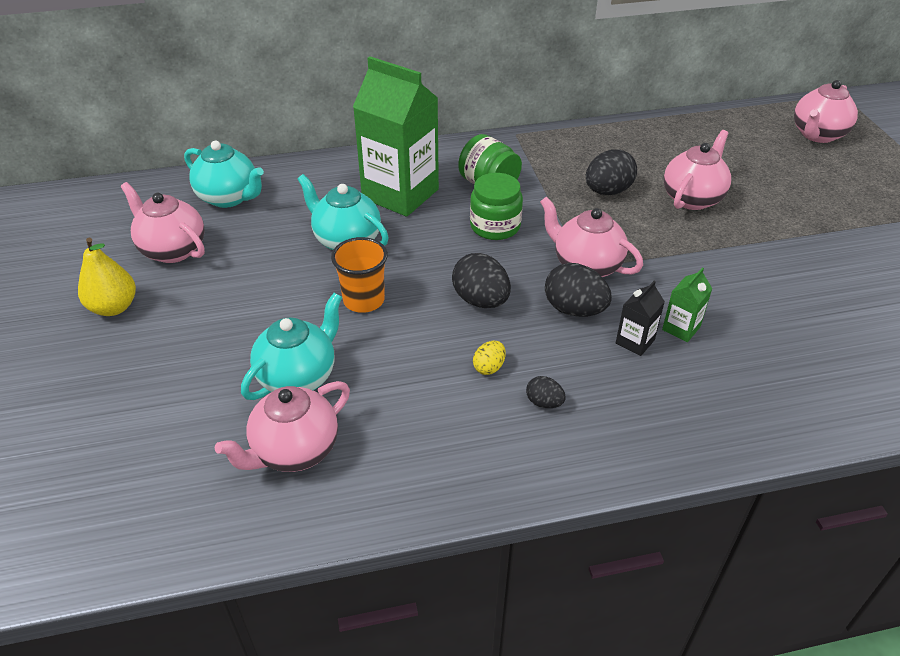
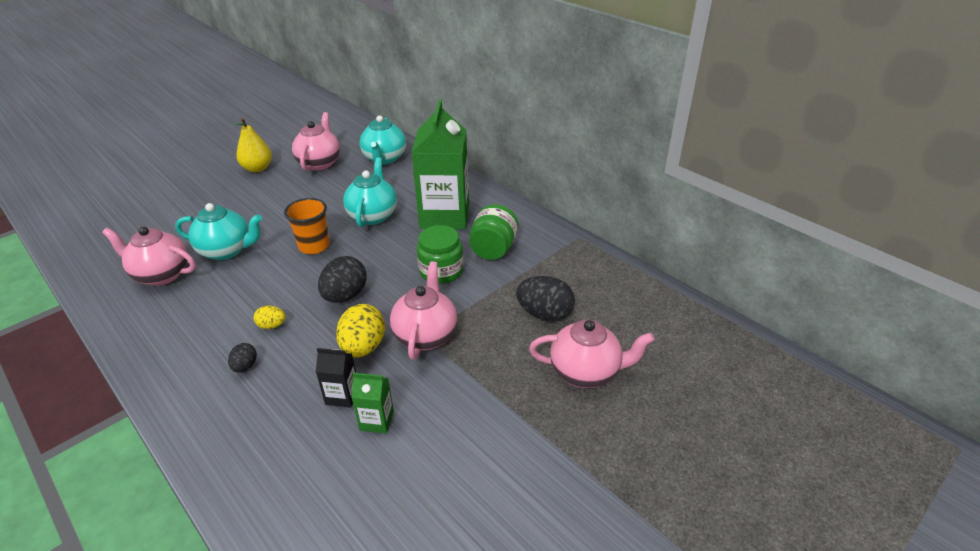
camera: 60 degrees right, 5 degrees down
(574, 309) = (363, 347): black egg -> yellow egg
(817, 135) = (826, 445): pink teapot -> none

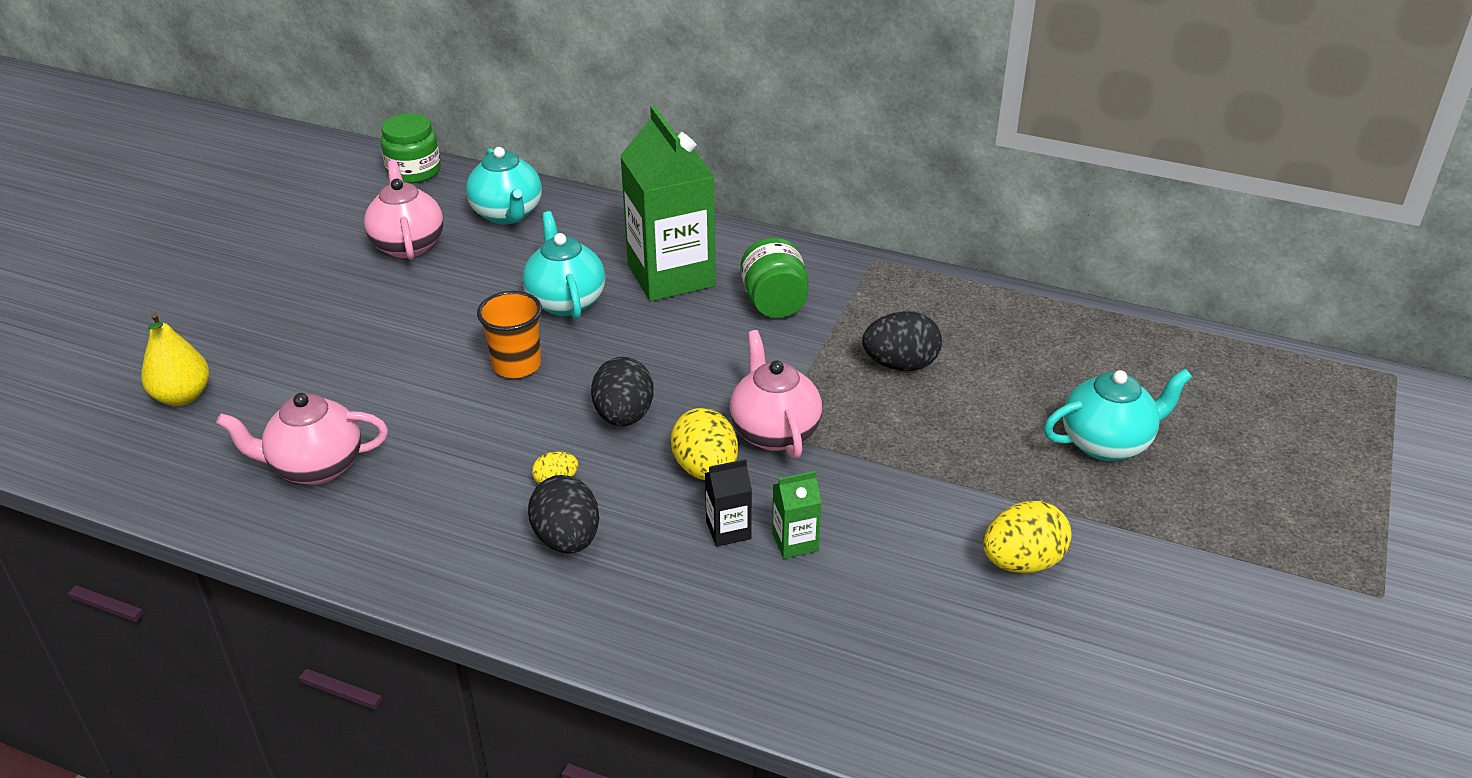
camera: 25 degrees left, 0 degrees up
(227, 250) = (386, 407): turquoise teapot -> turquoise teapot (1107, 443)
(245, 366) = (567, 539): black egg -> black egg, size x1.87
(257, 168) = (310, 277): yellow pear -> yellow pear (182, 396)
(441, 271) = (728, 349): green jar -> green jar (414, 171)
(523, 500) = (1022, 562): none -> yellow egg
(586, 372) = (995, 415): pink teapot -> none

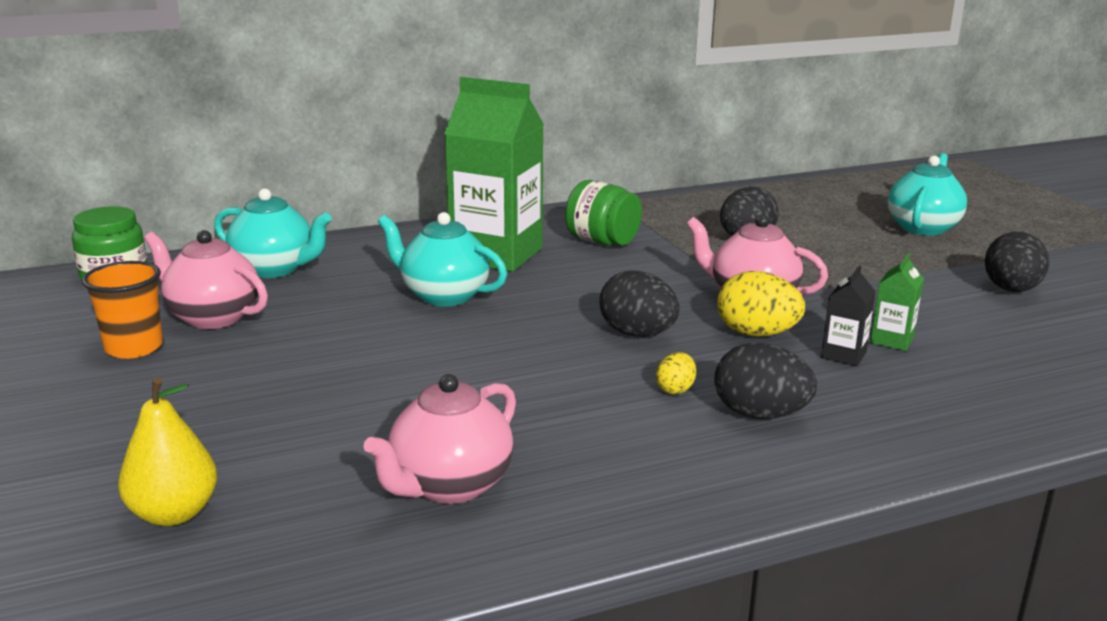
camera: 45 degrees left, 15 degrees down
(517, 365) = (487, 344): orange cup -> orange cup (134, 348)
(1022, 562) = (1011, 290): yellow egg -> black egg

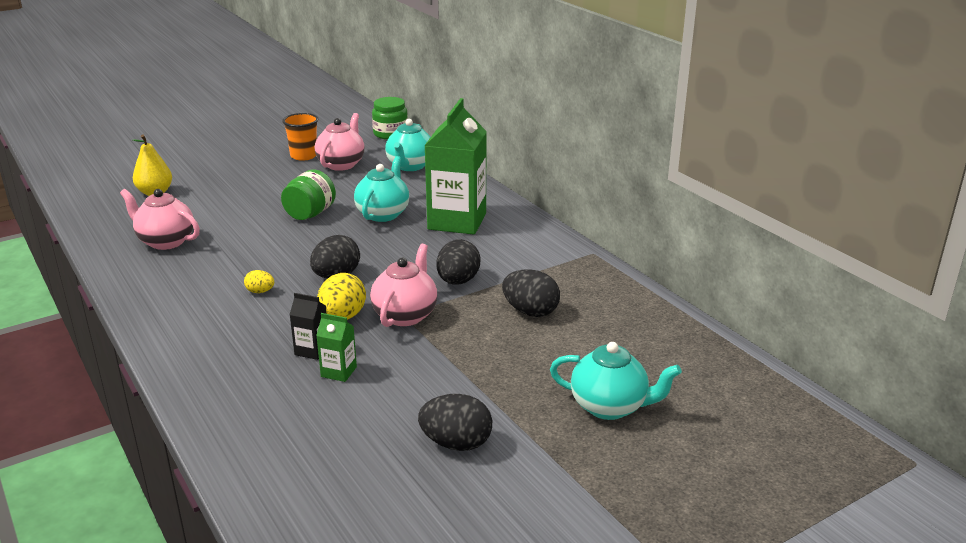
camera: 80 degrees right, 5 degrees up
(602, 241) = (497, 254): green jar -> green jar (310, 214)
(760, 414) = (228, 319): black egg -> black egg (458, 281)

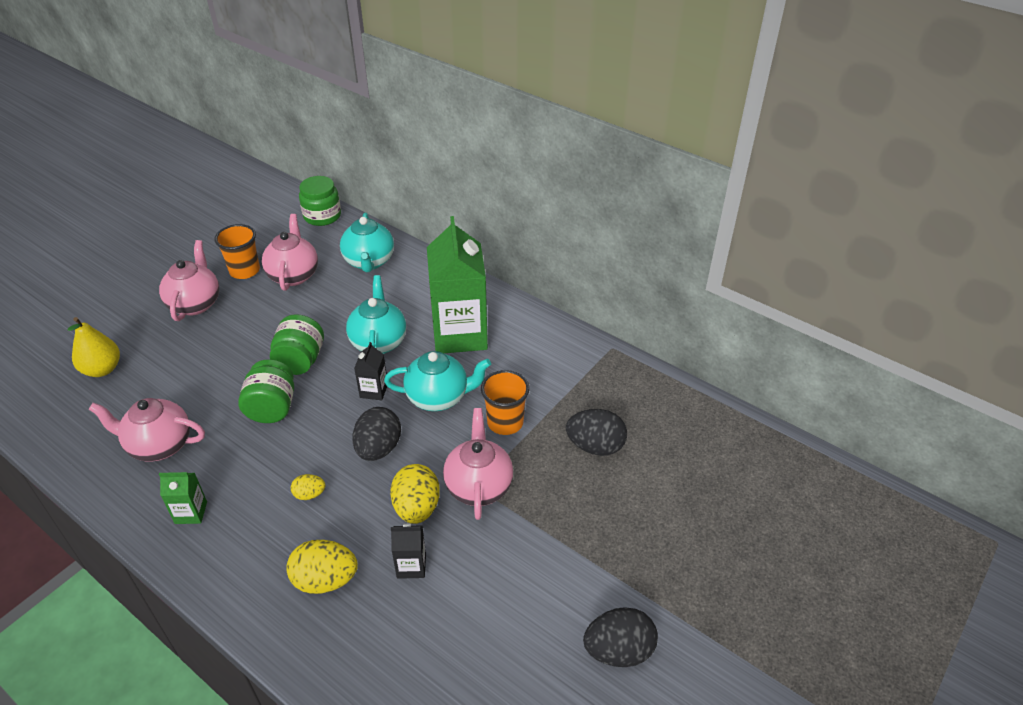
camera: 20 degrees left, 15 degrees up
(236, 343) = (325, 580): none -> yellow egg
(251, 168) = (195, 303): none -> pink teapot
(267, 236) = (272, 408): none -> green jar
(338, 372) = (455, 588): green carton -> green carton (191, 512)
(357, 242) = (374, 391): none -> black carton
(458, 281) = (505, 422): black egg -> orange cup
(610, 407) = (728, 554): turquoise teapot -> turquoise teapot (438, 397)

